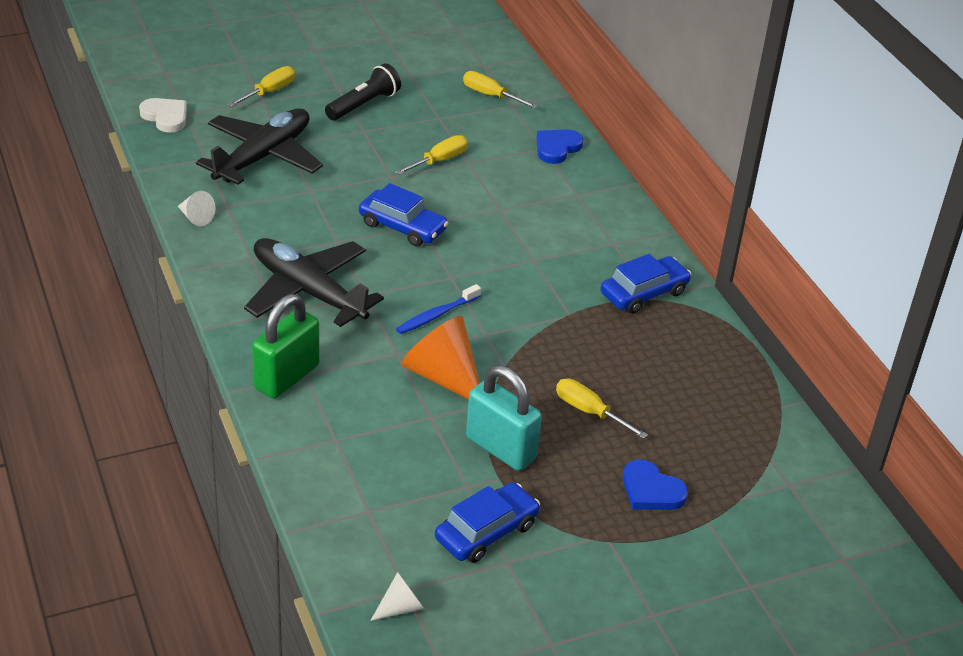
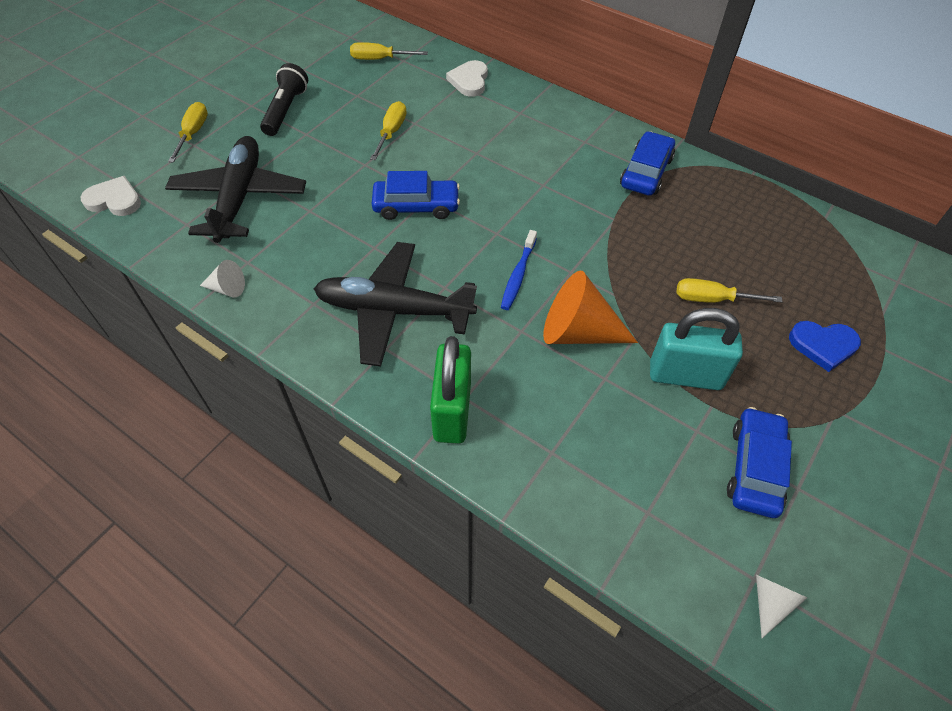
camera: 30 degrees left, 15 degrees up
(557, 148) = (469, 81): blue heart -> white heart

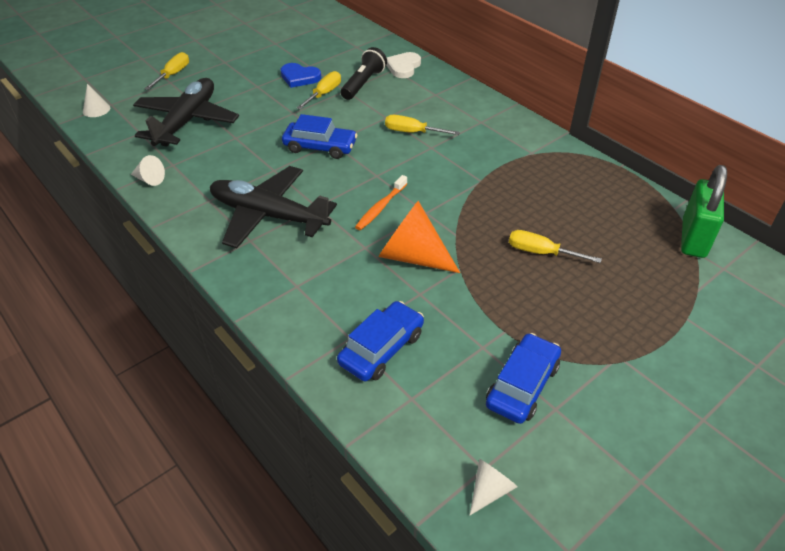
camera: 15 degrees right, 10 degrees down
(114, 200) = (96, 109): white heart -> white cone
(285, 110) = (249, 68): black flashlight -> black flashlight (363, 83)
(380, 59) = (338, 43): yellow screwdriver -> yellow screwdriver (412, 132)
(452, 411) = (282, 293): green padlock -> green padlock (693, 238)
(518, 275) = (380, 207): blue toothbrush -> orange toothbrush
(646, 172) = (524, 151): blue car -> blue car (381, 348)
(685, 375) = (491, 304): turquoise padlock -> none
(823, 345) = (628, 305): blue heart -> blue heart (299, 77)

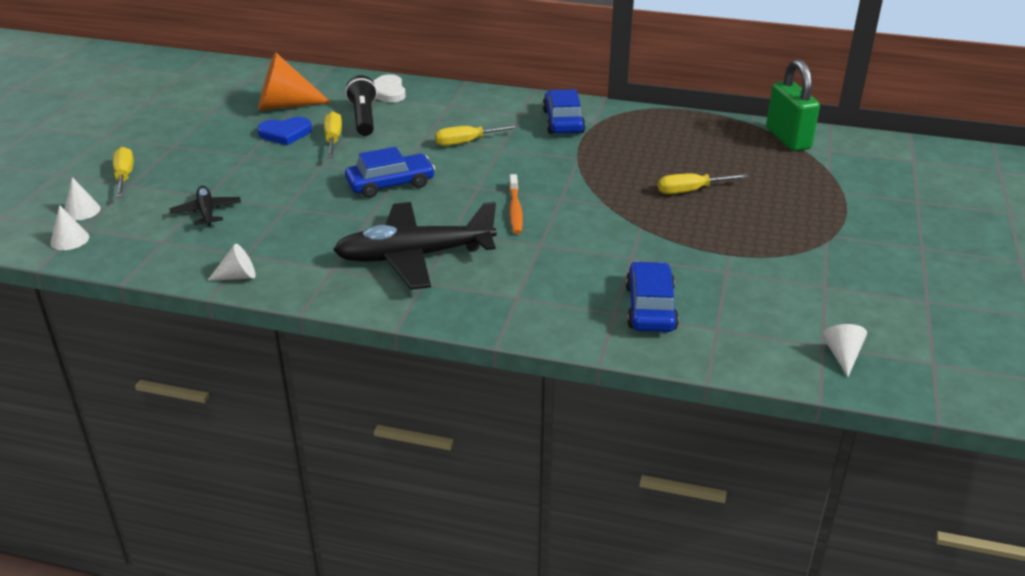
camera: 35 degrees left, 10 degrees down
(125, 91) = (81, 210): none -> white cone
(187, 121) = (206, 212): black plane -> black plane, size x0.48
(412, 256) = (591, 234): orange cone -> orange cone (285, 105)
(522, 385) = (785, 282): blue car -> blue car (563, 121)

